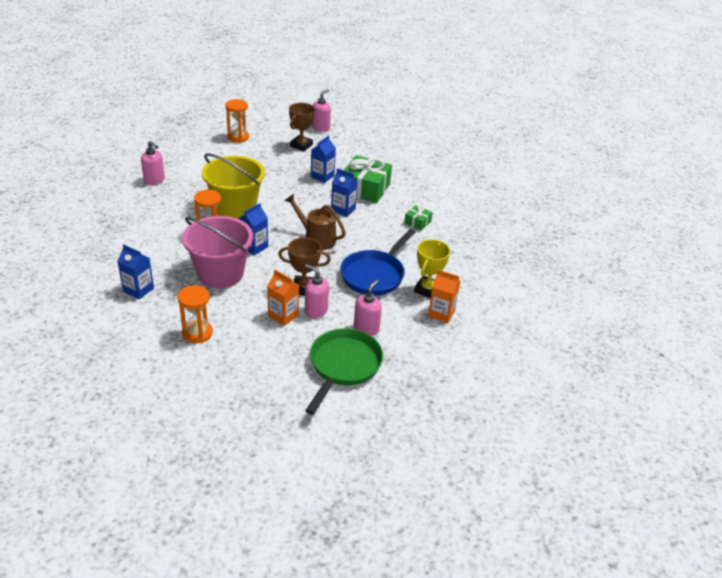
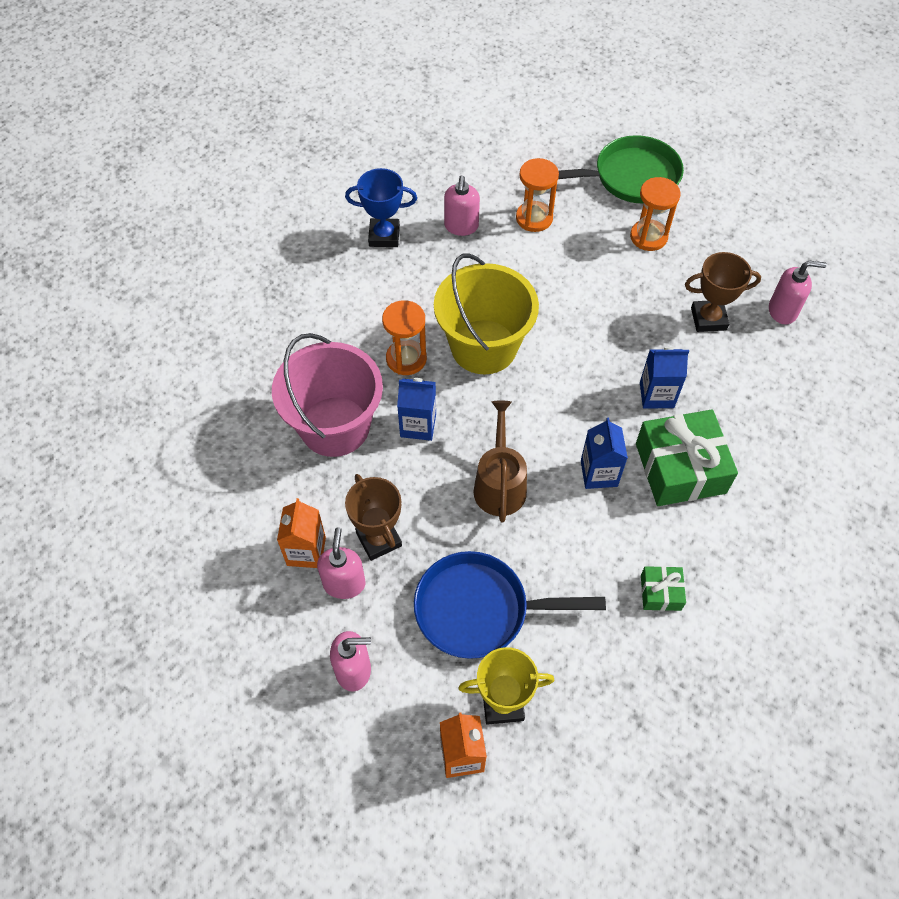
camera: 60 degrees right, 20 degrees up
(124, 205) = (384, 236): none -> blue trophy
(138, 290) = (240, 367): blue carton -> none
(197, 333) = (208, 480): orange hourglass -> orange hourglass (534, 218)
(343, 366) = (258, 687): green pan -> green pan (630, 177)

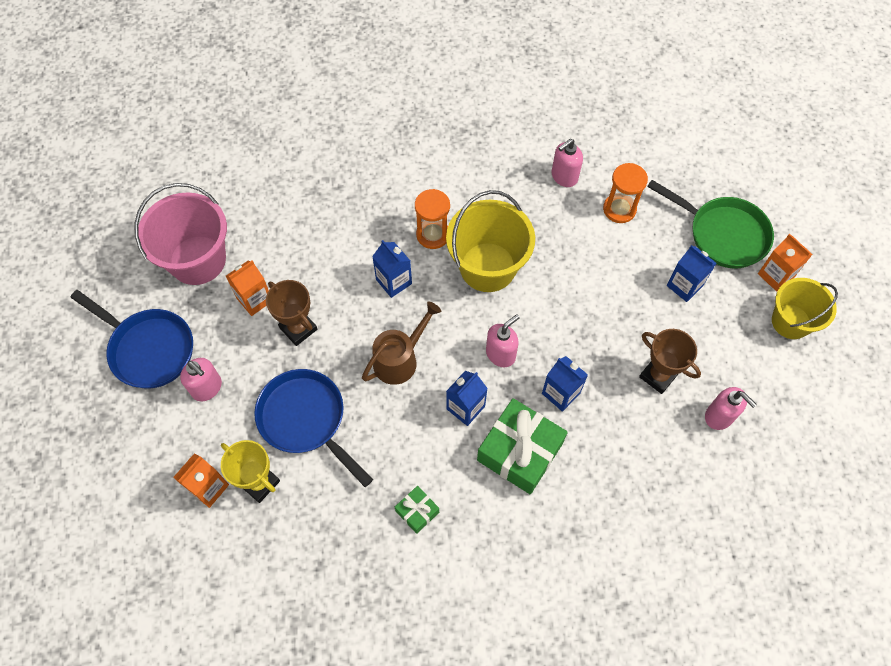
camera: 45 degrees right, 5 degrees up
(251, 691) = (148, 349): none -> blue pan
(335, 426) = (347, 241): pink bucket -> pink bucket (198, 260)
(344, 583) = (254, 336): pink soap dispenser -> pink soap dispenser (500, 354)
(379, 539) = (298, 328): brown trophy -> brown trophy turned 60 degrees counterclockwise
(384, 236) = (508, 144): blue trophy -> none
(648, 237) = (684, 286): orange hourglass -> blue carton
(700, 178) = (775, 275): none -> orange carton
(748, 202) = (790, 321): none -> yellow bucket

